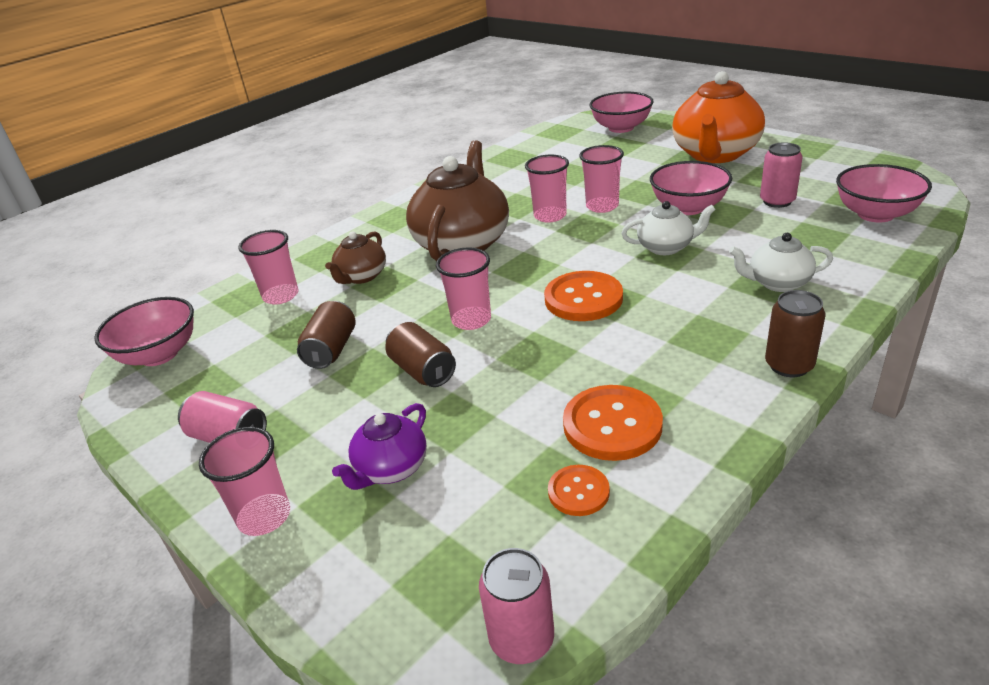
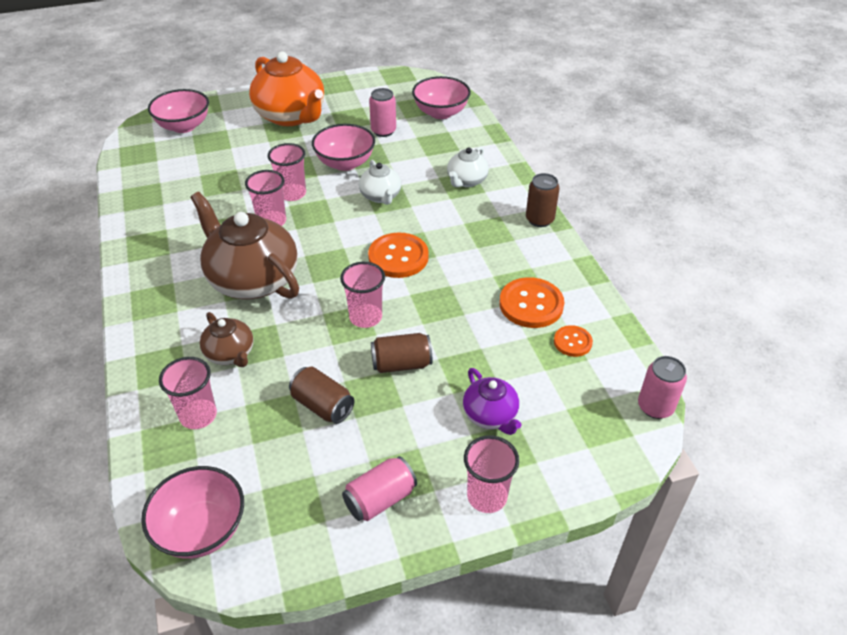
camera: 65 degrees left, 10 degrees up
(666, 247) = (381, 196): white teapot -> white teapot turned 135 degrees clockwise

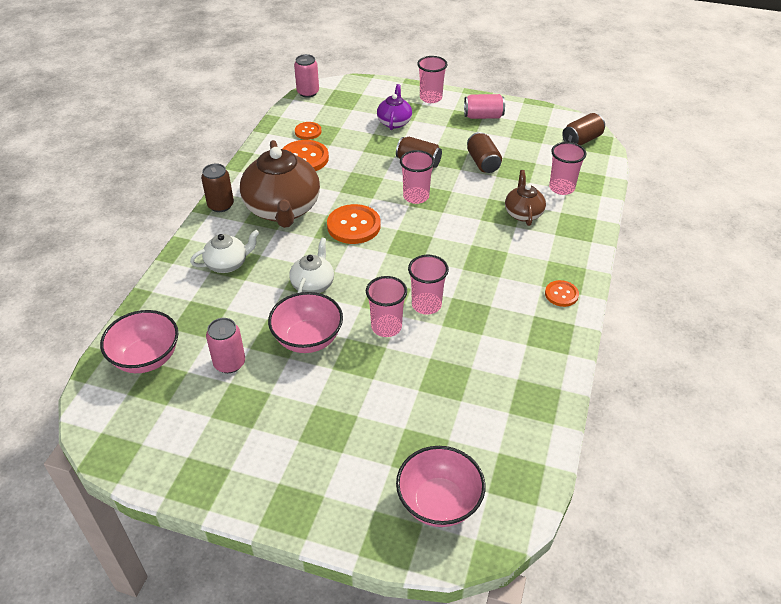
camera: 145 degrees left, 0 degrees up
(149, 282) = (561, 294): none -> orange button
(201, 529) = (582, 140): pink bowl -> brown can
(252, 279) = (476, 259): brown teapot -> brown teapot (282, 209)
(291, 116) = (301, 446): orange teapot -> none

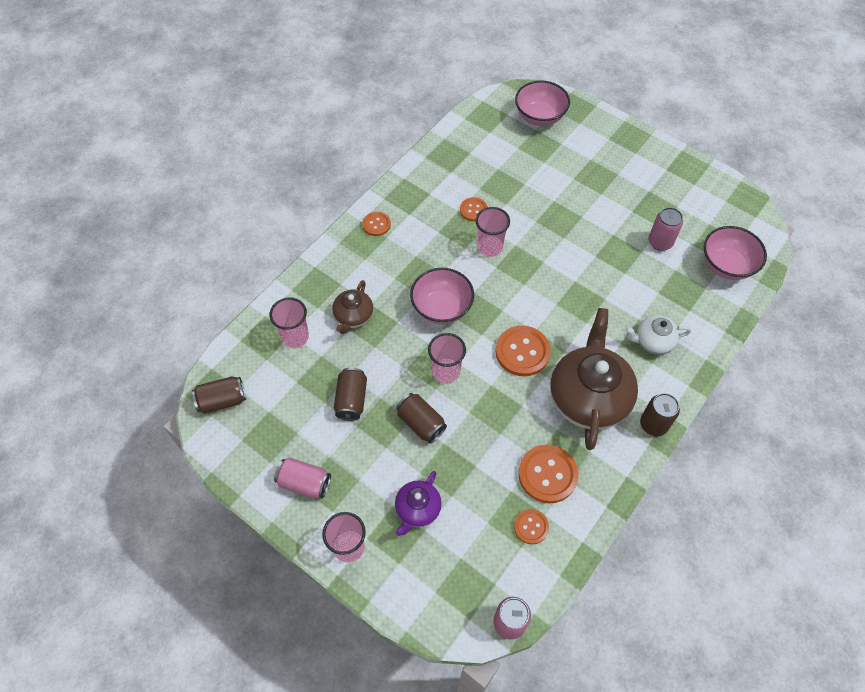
camera: 160 degrees left, 15 degrees up
(307, 339) = (595, 245): pink bowl -> pink bowl (441, 308)
(313, 284) = (578, 295): white teapot -> none
(386, 327) = (529, 237): pink cup -> none
(465, 339) = (473, 210): none -> orange button

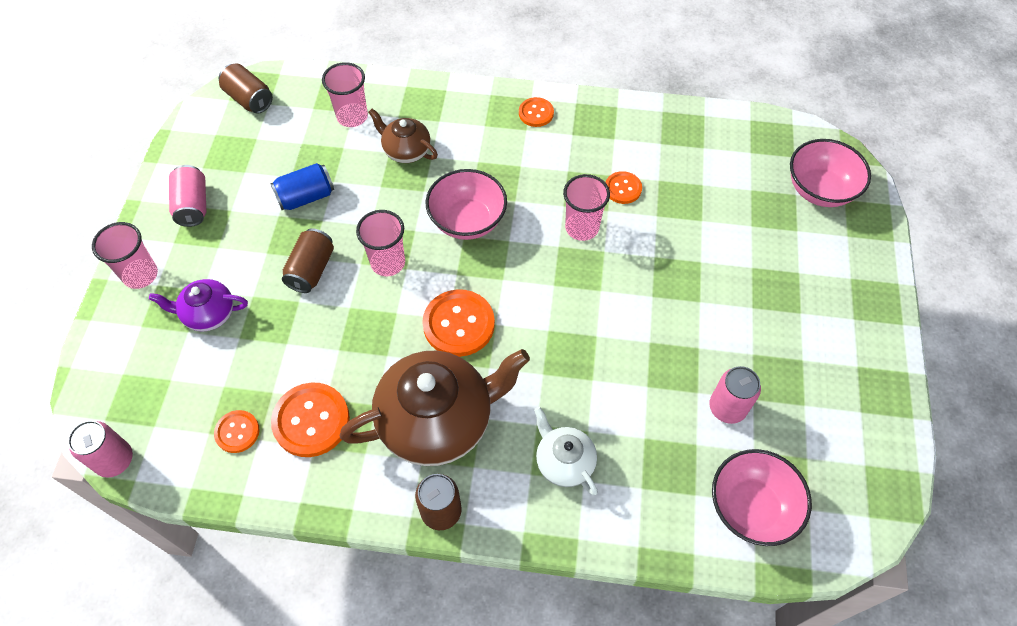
camera: 60 degrees right, 0 degrees up
(351, 400) = (306, 197): brown can -> blue can
(353, 316) = (406, 150): brown teapot -> brown teapot turned 45 degrees clockwise

